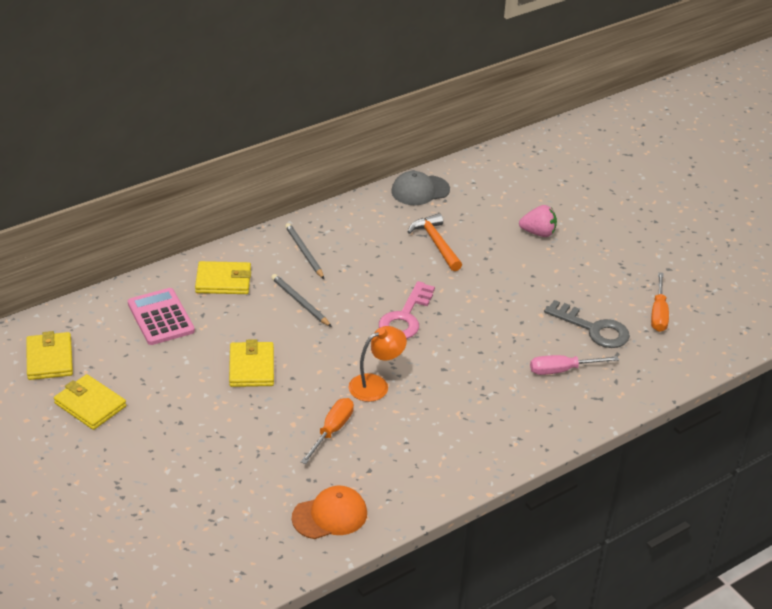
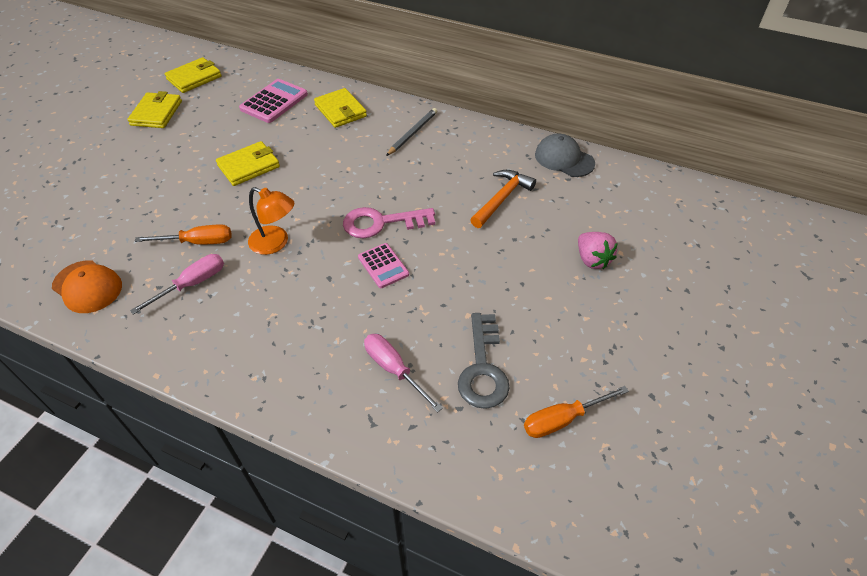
camera: 60 degrees right, 10 degrees up
(300, 302) = (348, 157): grey pencil -> none
(383, 449) = (192, 284): none -> pink screwdriver
(455, 335) = (383, 266): none -> pink calculator

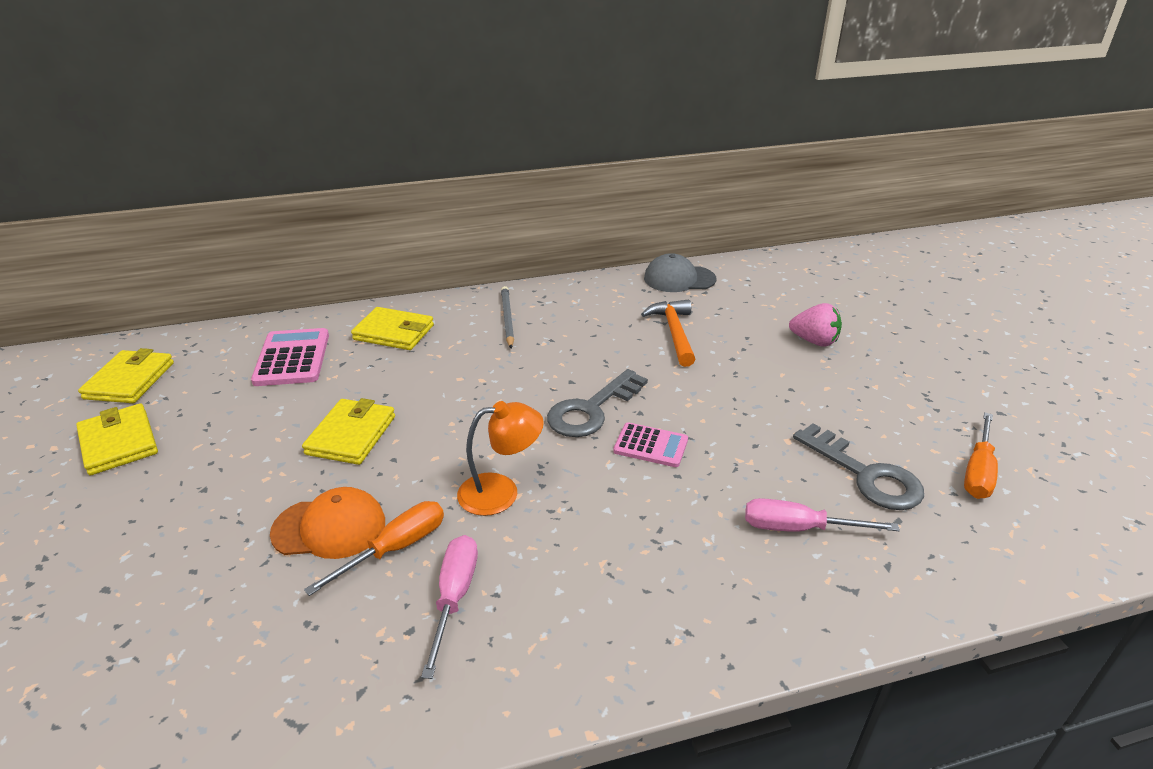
camera: 40 degrees left, 15 degrees down
(87, 286) = (292, 703): orange cap -> orange cap (329, 527)
(381, 223) = (592, 409): pink key -> grey key

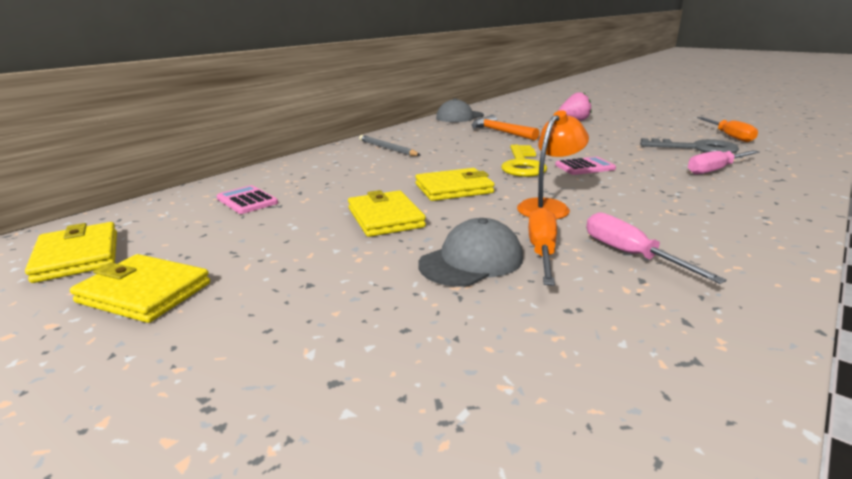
camera: 35 degrees left, 10 degrees down
(292, 358) = (247, 200): pink calculator -> pink calculator, size x0.65
(329, 527) = (471, 261): orange cap -> grey cap
(394, 332) = (313, 171): yellow wallet -> yellow wallet (454, 189)
(592, 409) = (522, 165): grey key -> yellow key

